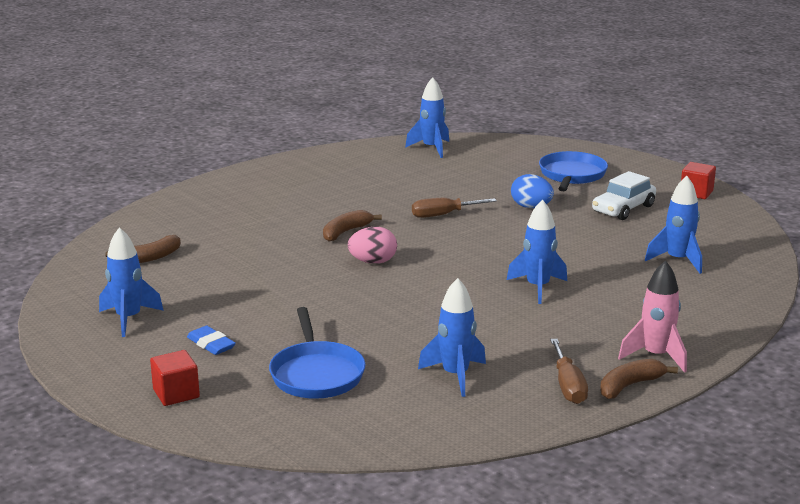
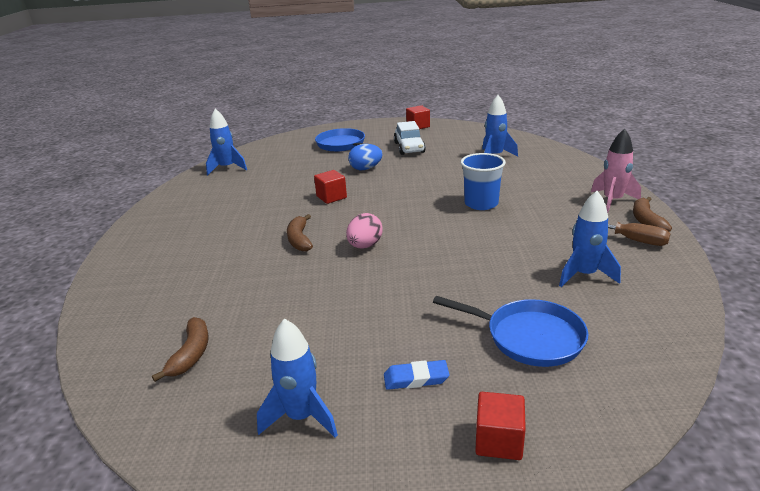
camera: 50 degrees left, 5 degrees up
(443, 215) = (331, 197): brown screwdriver -> red cube
(537, 287) = (481, 204): blue rocket -> blue cup

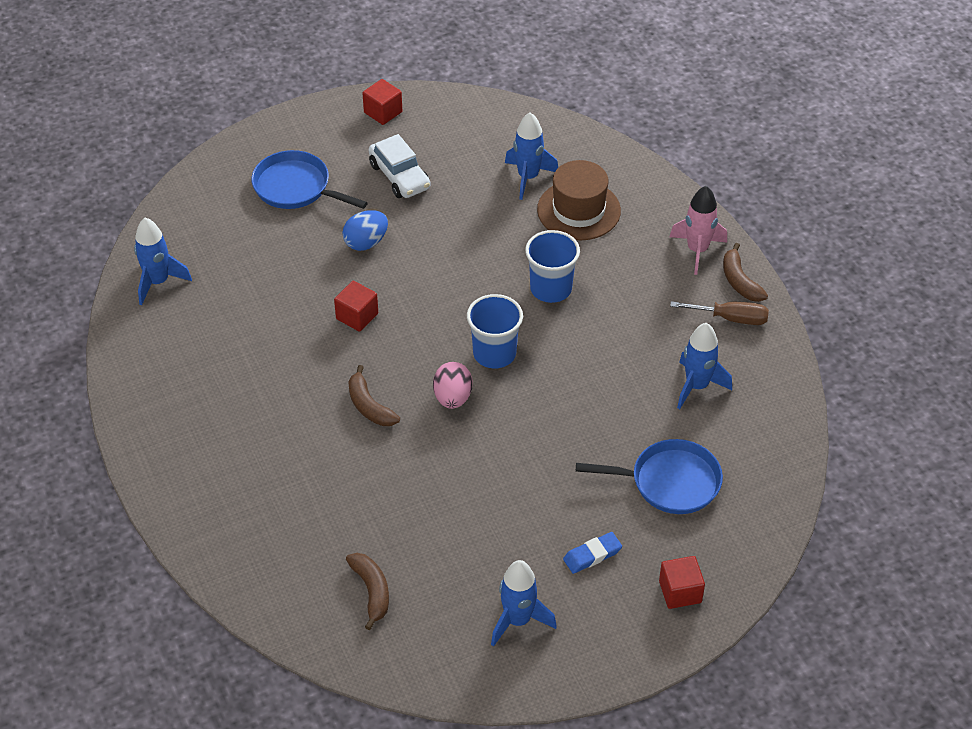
camera: 25 degrees left, 20 degrees up
(415, 228) = (494, 353): none -> blue cup
(523, 173) = (578, 210): none -> brown hat

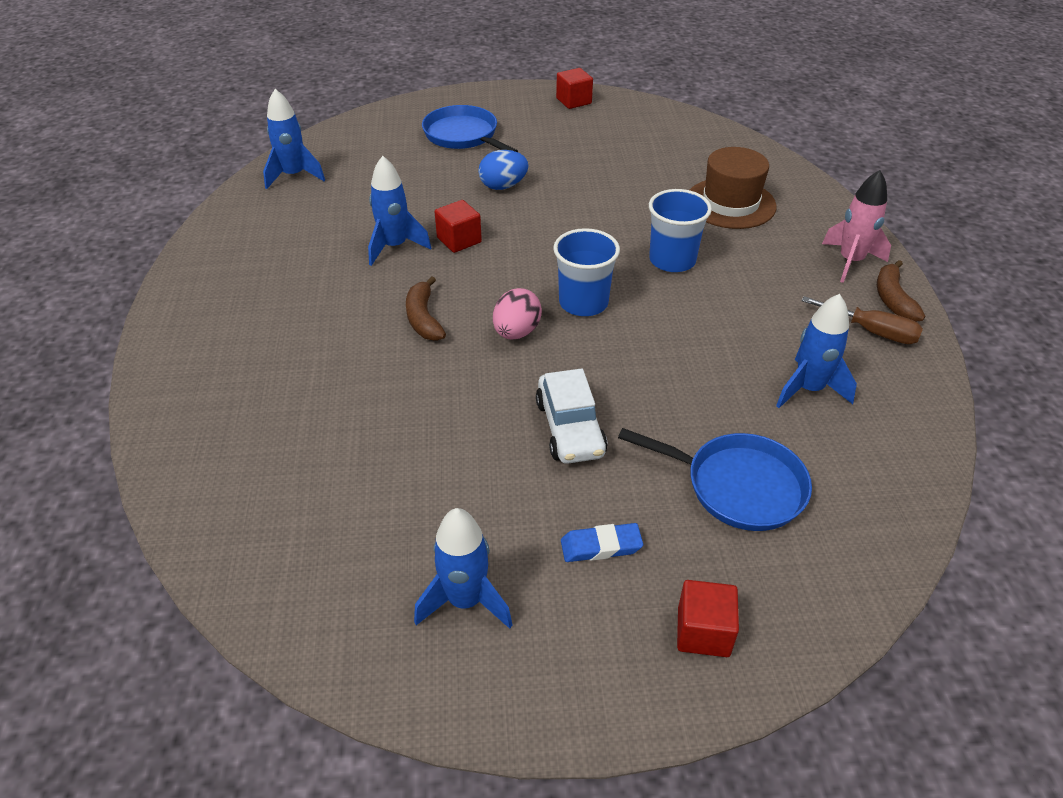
camera: 20 degrees right, 5 degrees down
(372, 591) = (308, 508): brown banana -> none
(400, 176) = (564, 145): white car -> white car (570, 428)
(528, 177) = (689, 169): blue rocket -> blue rocket (394, 247)

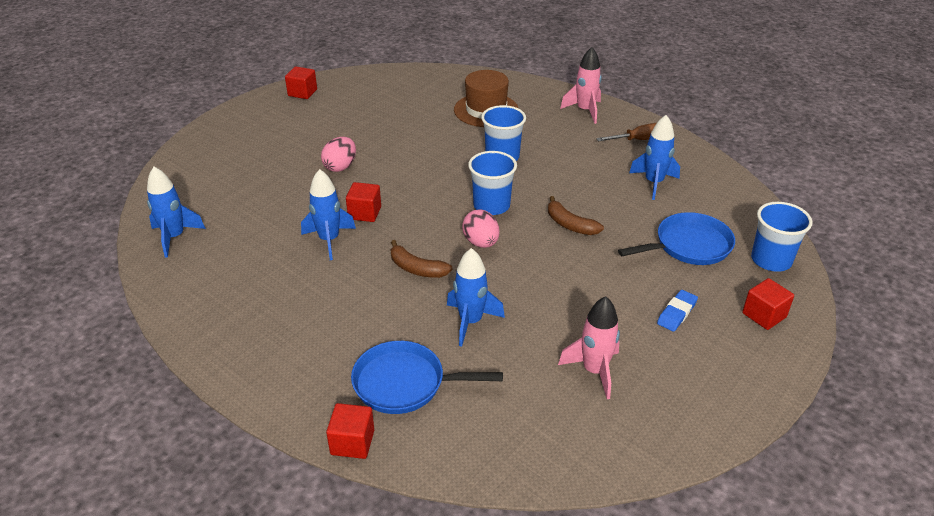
camera: 45 degrees left, 5 degrees down
(153, 429) = (352, 442): none -> red cube
(423, 533) = (594, 371): none -> pink rocket
(463, 135) = (261, 149): blue pan -> blue pan (405, 383)
(465, 600) = (660, 383): blue rocket -> blue rocket (470, 322)
(503, 186) = (340, 167): blue egg -> pink egg
(570, 428) = (582, 271): white car -> none
(822, 579) = (771, 260): none -> blue cup
(893, 299) = (627, 119): brown banana -> brown banana (570, 225)

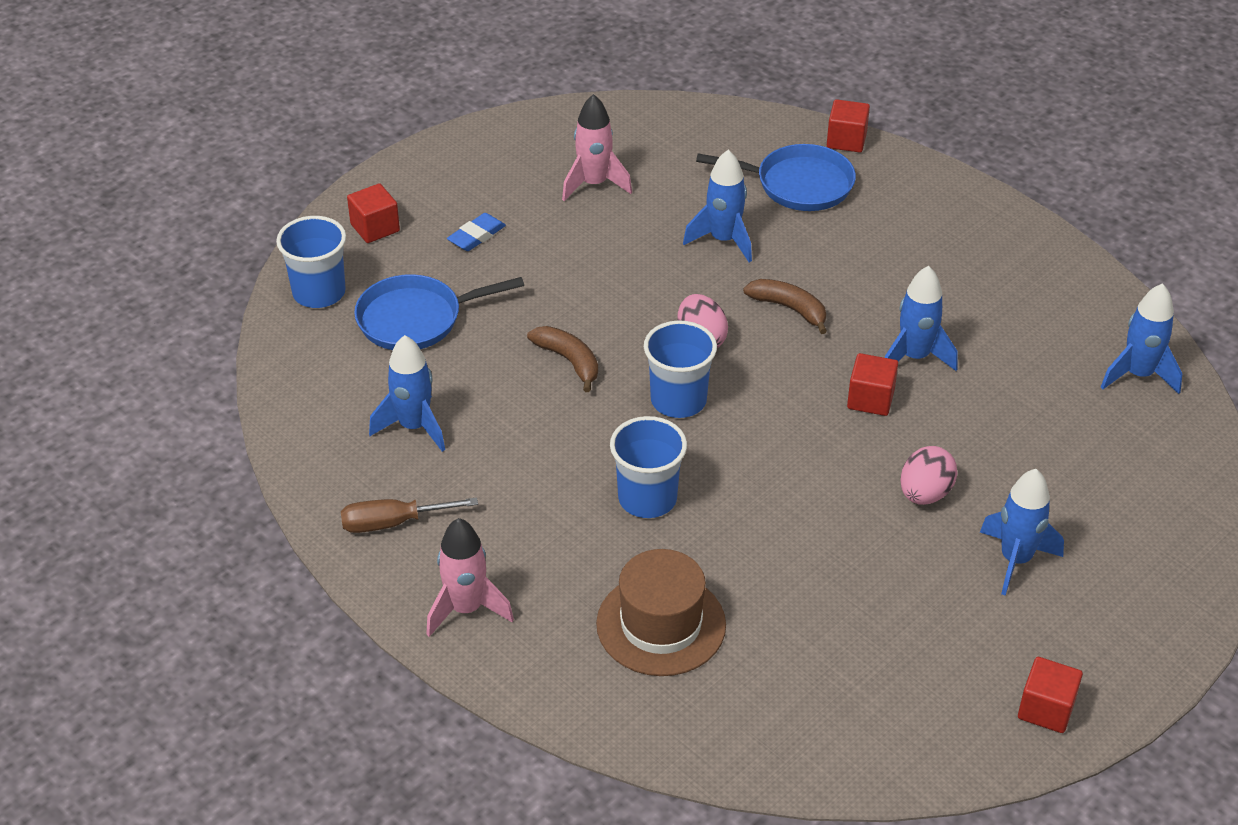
camera: 175 degrees left, 5 degrees up
(297, 141) = (1015, 560): none -> blue rocket

